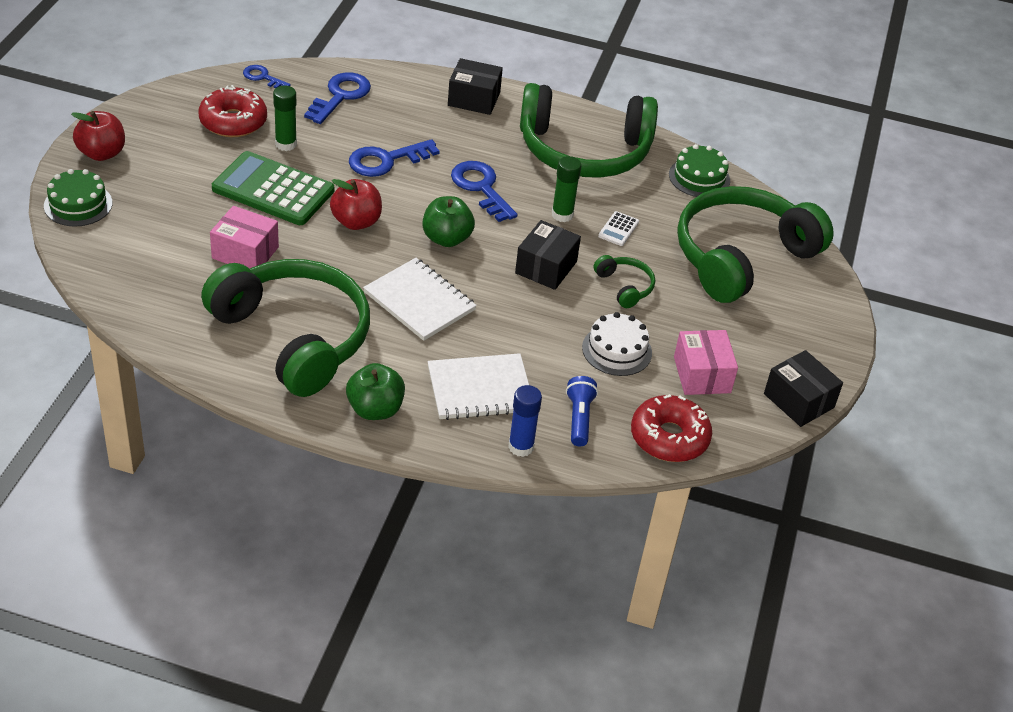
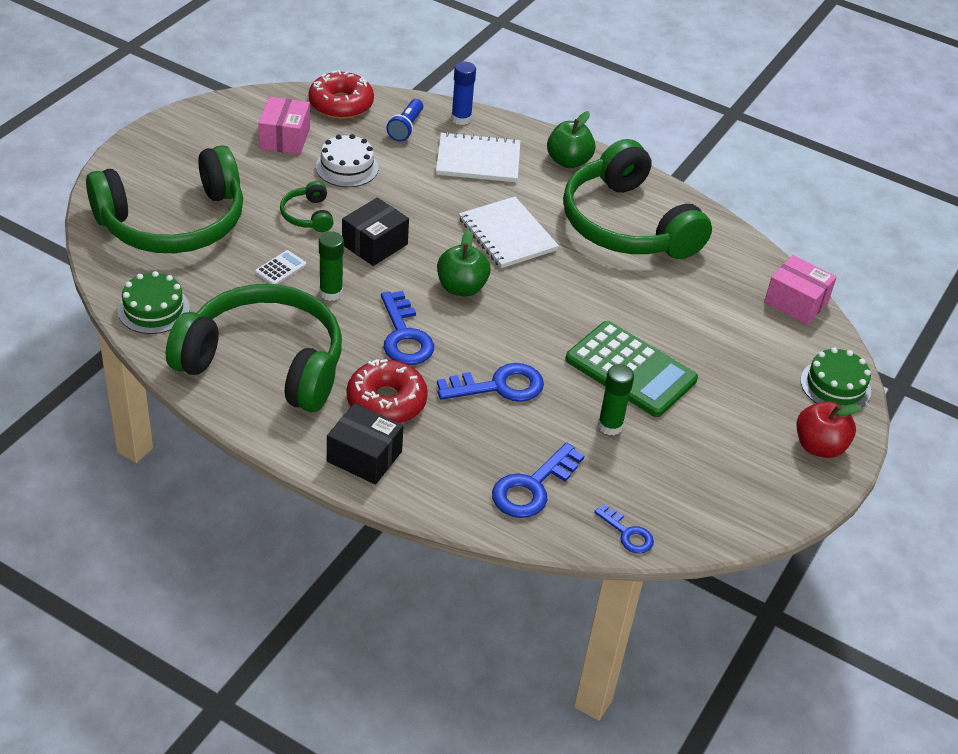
camera: 165 degrees left, 0 degrees up
(233, 121) = (669, 468): red donut -> red donut (386, 401)
(245, 252) = (665, 306): pink box -> pink box (796, 302)
(356, 222) = (549, 320): red apple -> none
(799, 400) = (217, 108): black box -> none

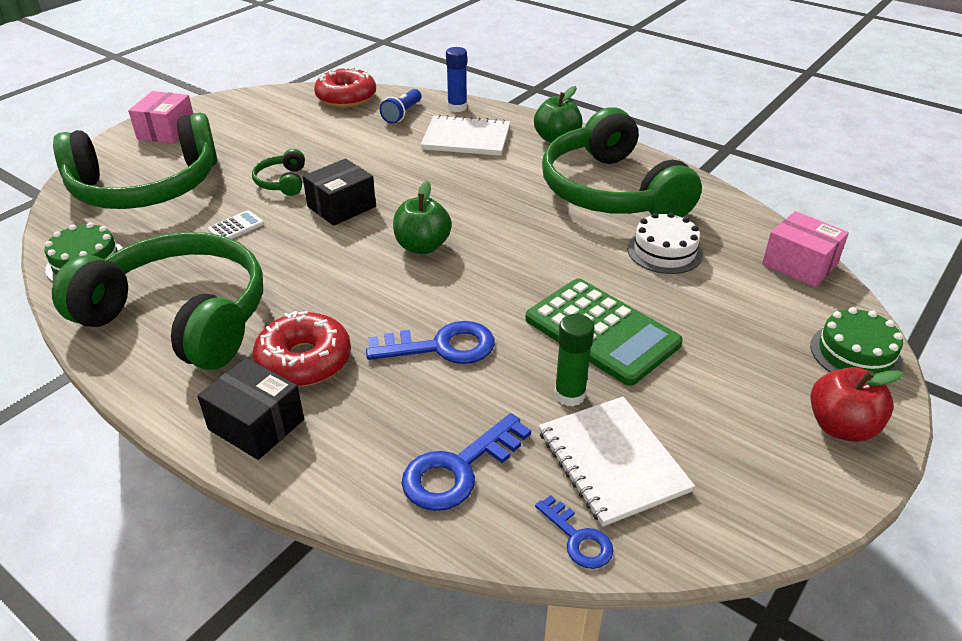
camera: 10 degrees right, 5 degrees down
(284, 138) = (284, 122): pink box -> pink box (166, 131)
(331, 293) = (280, 249): green glue stick -> none
(347, 167) = (335, 144): white cake -> white cake (664, 251)
(404, 336) = (346, 292): blue key -> none
(507, 235) = (483, 199): white notebook -> white notebook (612, 461)

